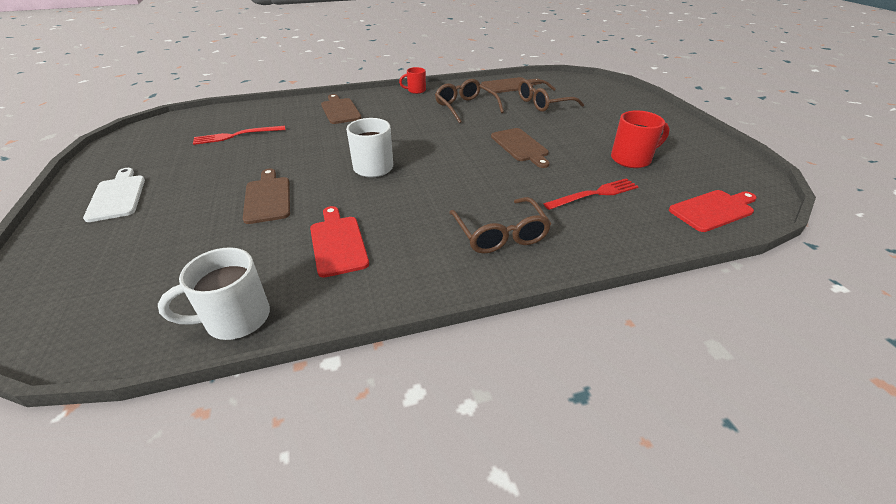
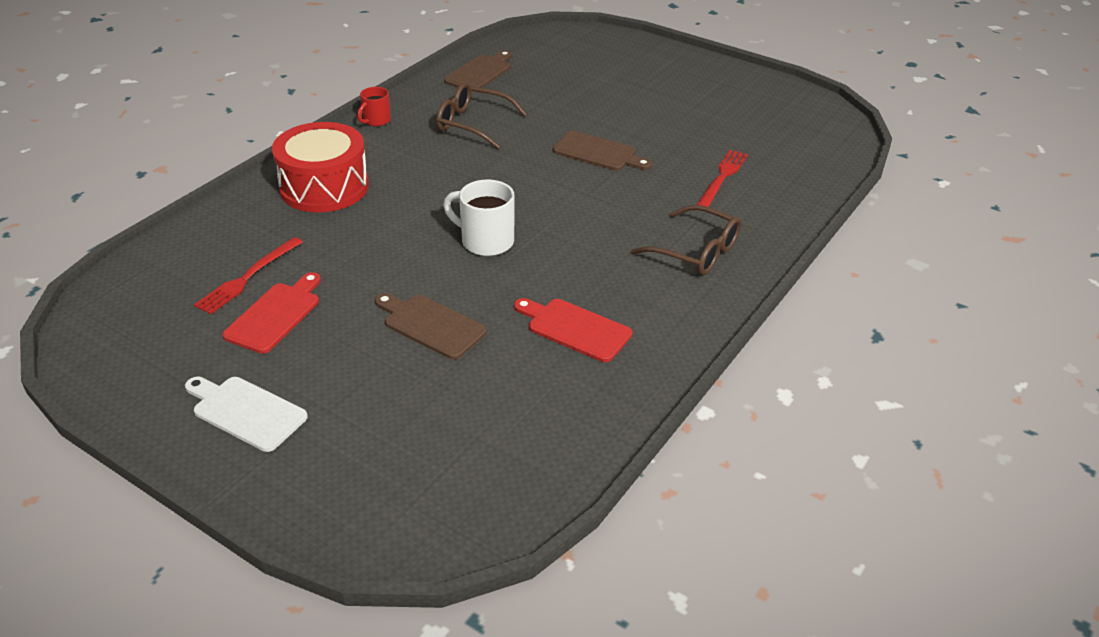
camera: 40 degrees left, 0 degrees up
(235, 319) = (593, 428): white mug -> none
(340, 110) = (324, 187): brown cutting board -> red drum
(543, 103) = (550, 85): brown glasses -> none
(632, 159) = (711, 126): red mug -> none
(713, 210) = (820, 153): red cutting board -> red cutting board (275, 315)

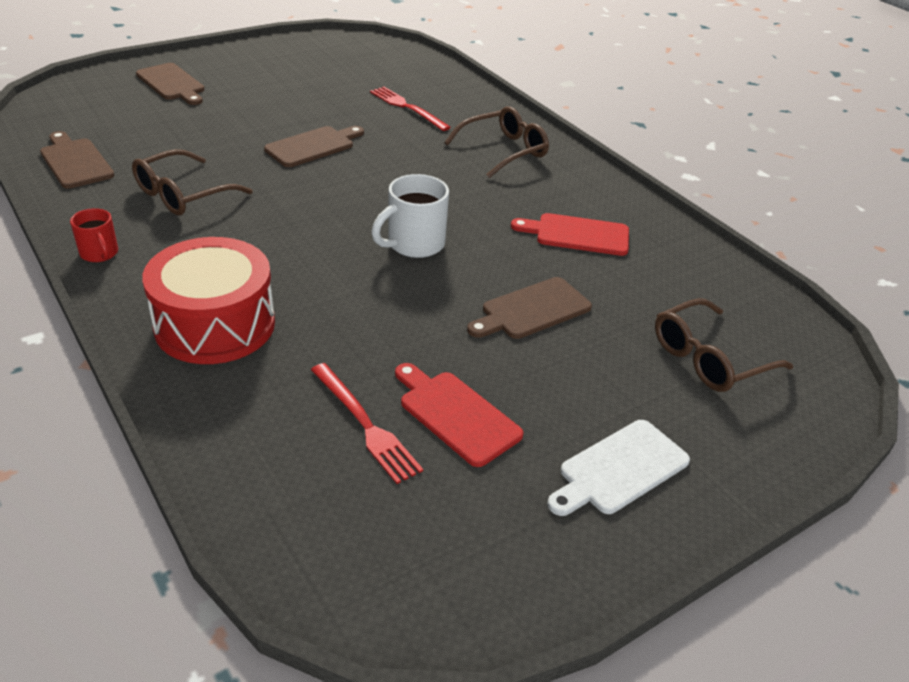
camera: 70 degrees left, 0 degrees up
(421, 448) = (709, 358): none -> brown glasses
(575, 329) = (577, 234): red cutting board -> red cutting board turned 45 degrees clockwise
(633, 64) = (172, 83): none -> brown cutting board

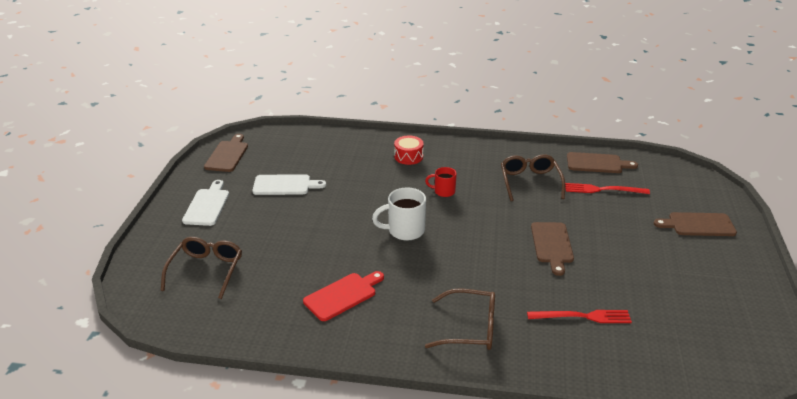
camera: 135 degrees right, 5 degrees down
(100, 254) = (494, 147): red mug -> red mug (443, 191)
(215, 324) = (408, 156): red drum -> red drum, size x0.51
(365, 424) = (309, 165): red fork -> red fork (603, 190)
(414, 244) = (404, 231): white mug -> white mug turned 105 degrees counterclockwise
(456, 415) = (285, 185): red cutting board -> white cutting board
(504, 151) = (470, 328): brown glasses -> brown glasses turned 90 degrees counterclockwise
(532, 310) = (309, 238): brown cutting board -> brown cutting board (227, 155)

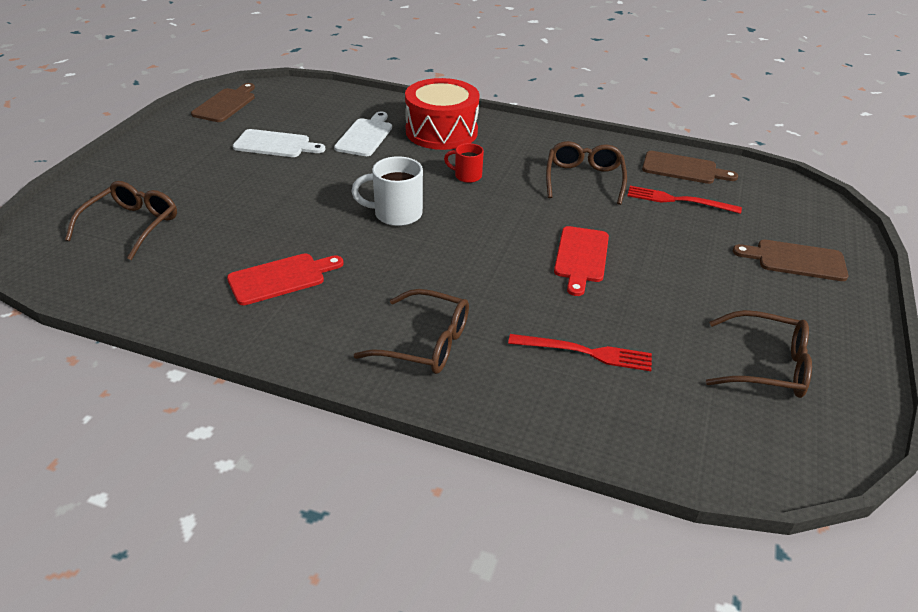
camera: 10 degrees right, 5 degrees up
(207, 205) = (173, 155): white cutting board -> white cutting board (365, 136)
(408, 156) = (441, 132): red drum -> red drum, size x1.96
(552, 245) = (581, 257): brown cutting board -> red cutting board
(705, 306) = (766, 366): none -> brown glasses

